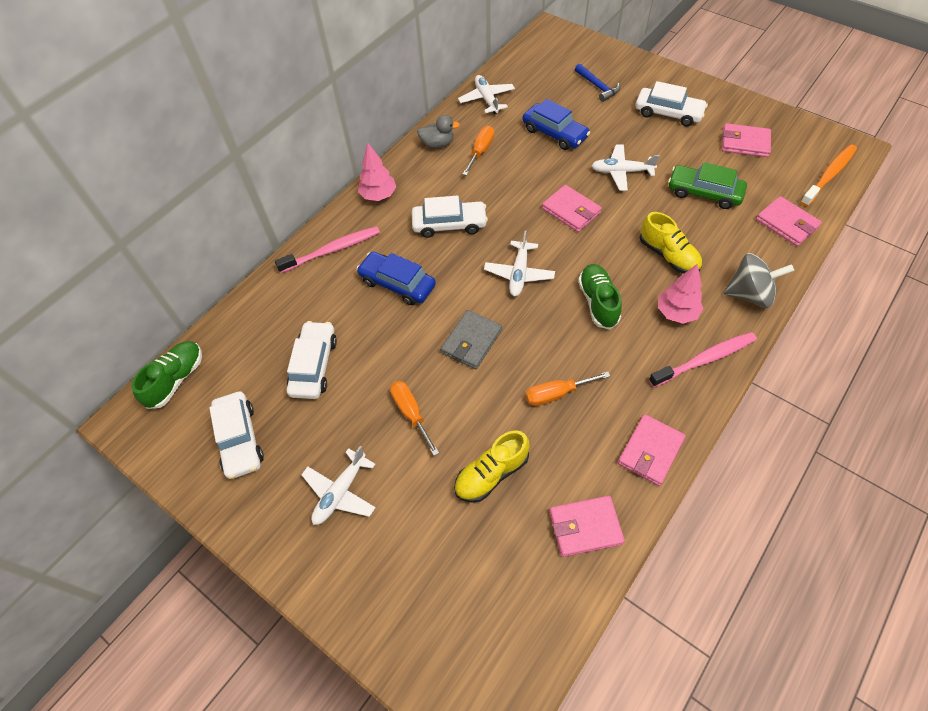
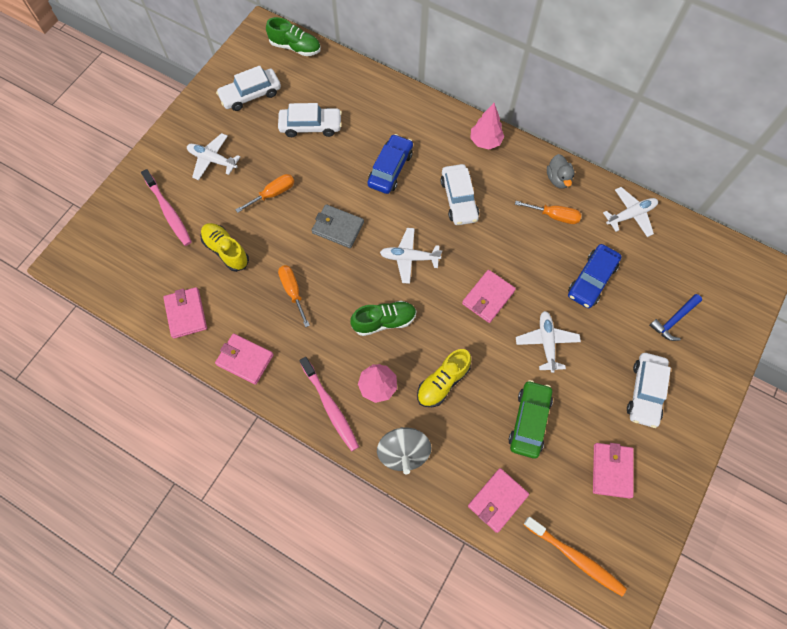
camera: 80 degrees right, 10 degrees up
(332, 250) = (420, 118): pink toothbrush -> pink toothbrush (169, 212)

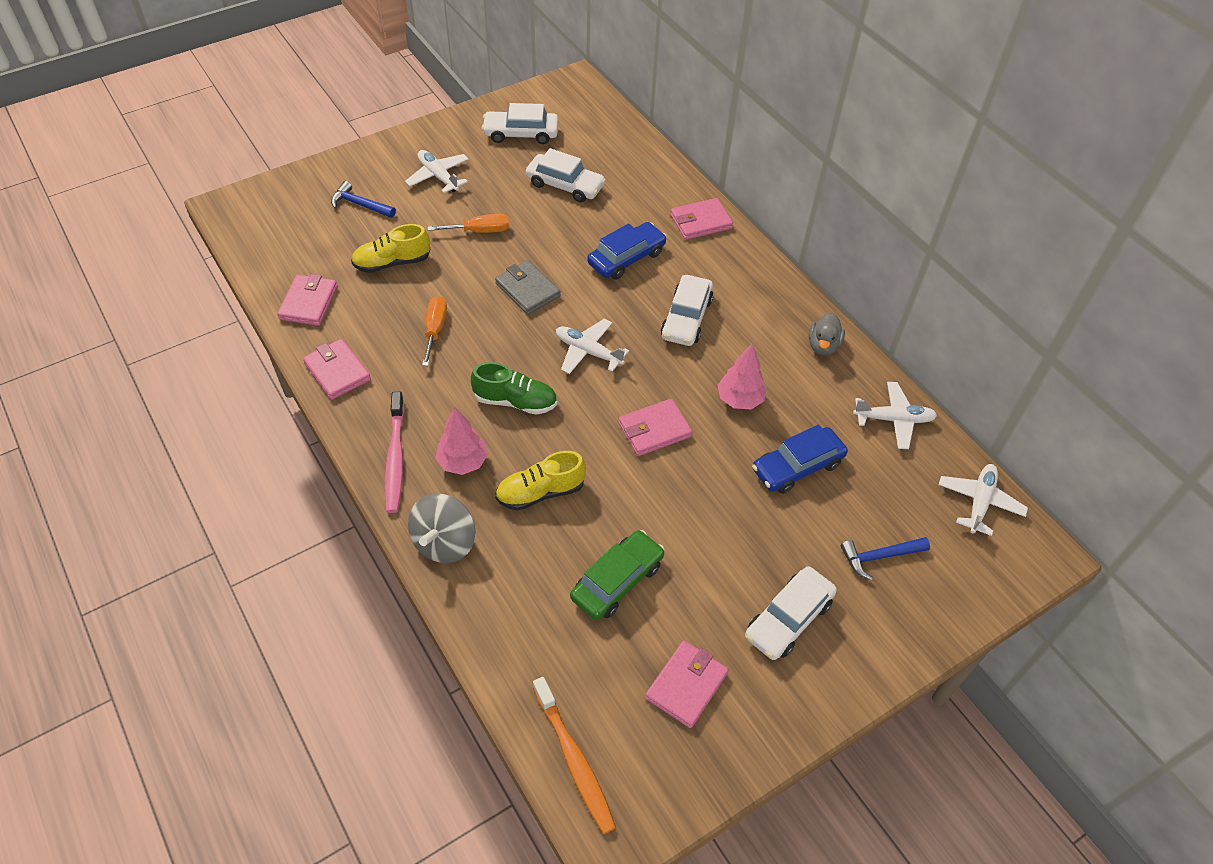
camera: 25 degrees right, 15 degrees down
(169, 212) = (359, 204): pink toothbrush -> blue hammer
(226, 250) = (392, 263): yellow shoe -> yellow shoe turned 90 degrees counterclockwise
(295, 47) = (599, 109): green shoe -> none
(485, 141) = (757, 274): pink tree -> pink tree (739, 399)
(497, 500) = (520, 647): pink wallet -> pink wallet (700, 222)
(546, 342) = (695, 508): white plane -> white plane (979, 502)
(554, 216) = (793, 381): orange screwdriver -> none

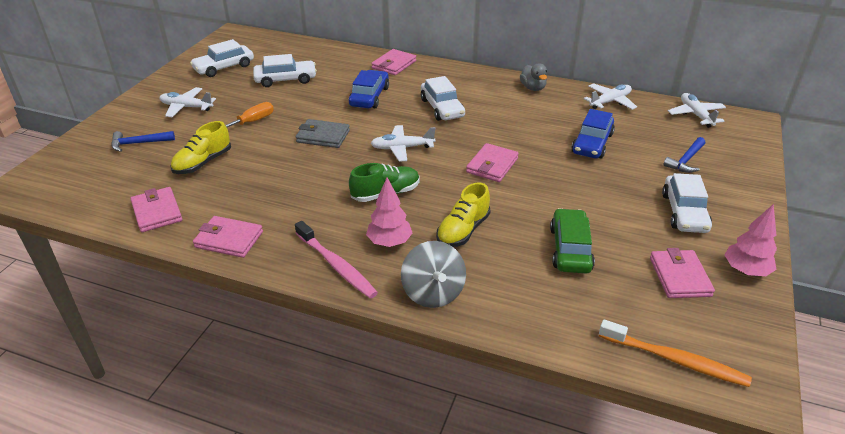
camera: 35 degrees left, 15 degrees down
(435, 329) = (280, 183): orange screwdriver -> none
(739, 399) = (521, 129): pink tree -> pink tree (745, 271)

